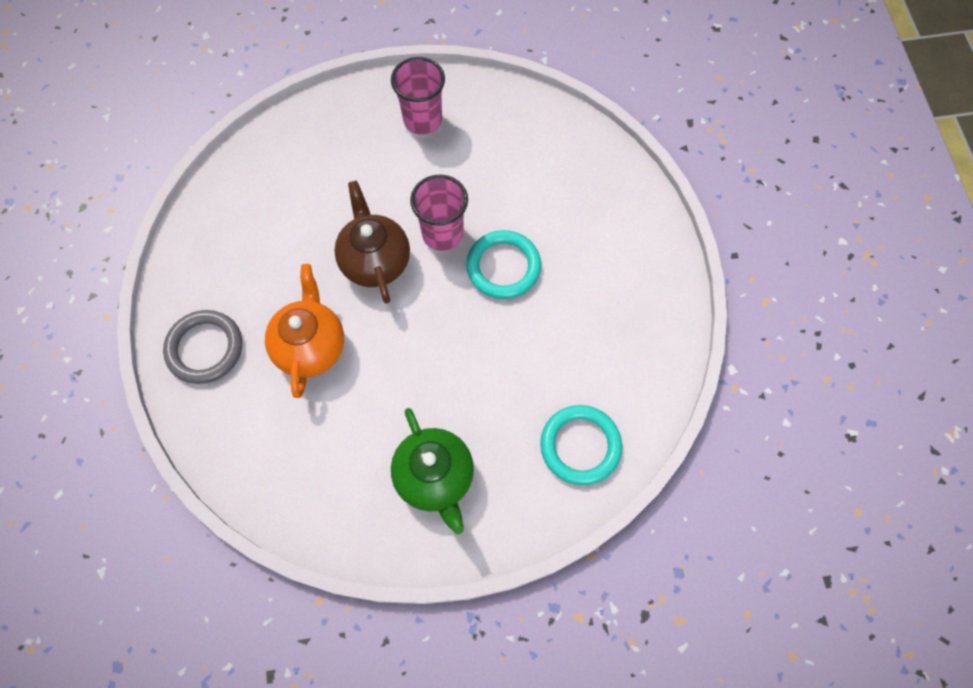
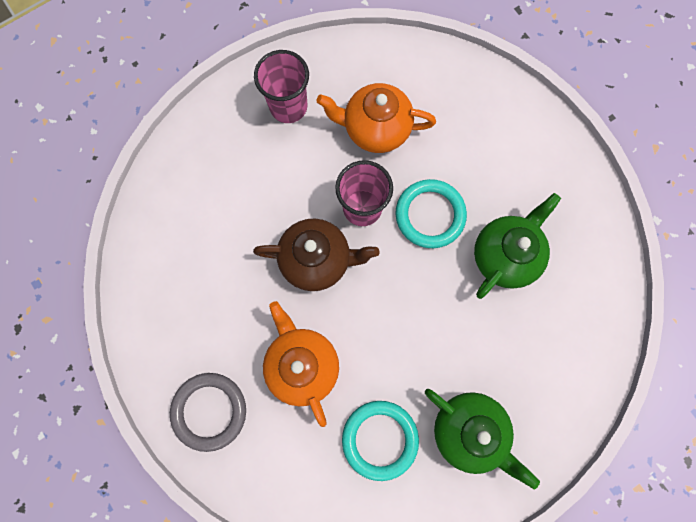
camera: 25 degrees left, 10 degrees up
(375, 261) = (317, 260): brown teapot -> brown teapot turned 135 degrees clockwise
(493, 171) = (375, 129): none -> orange teapot
(557, 334) = (505, 255): none -> green teapot
(580, 446) = (572, 345): turquoise ring -> turquoise ring (380, 439)

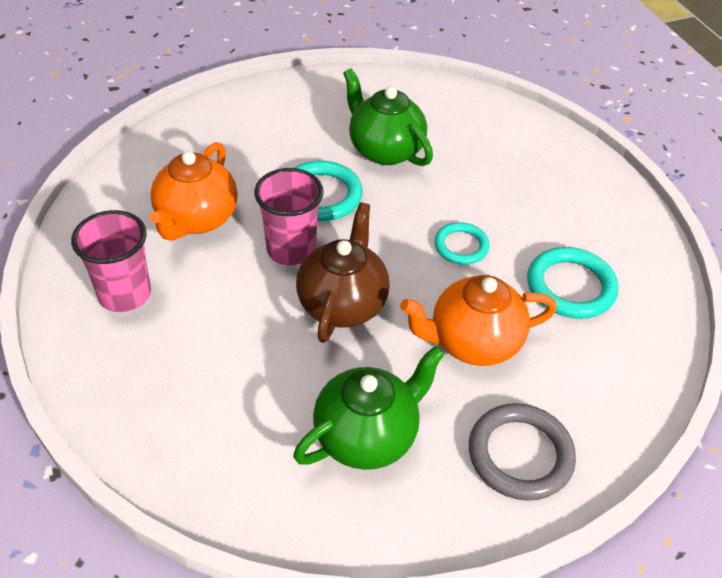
camera: 80 degrees left, 30 degrees down
(402, 341) = (461, 246): none -> turquoise ring
(469, 430) = (566, 214): green teapot -> green teapot (367, 436)

